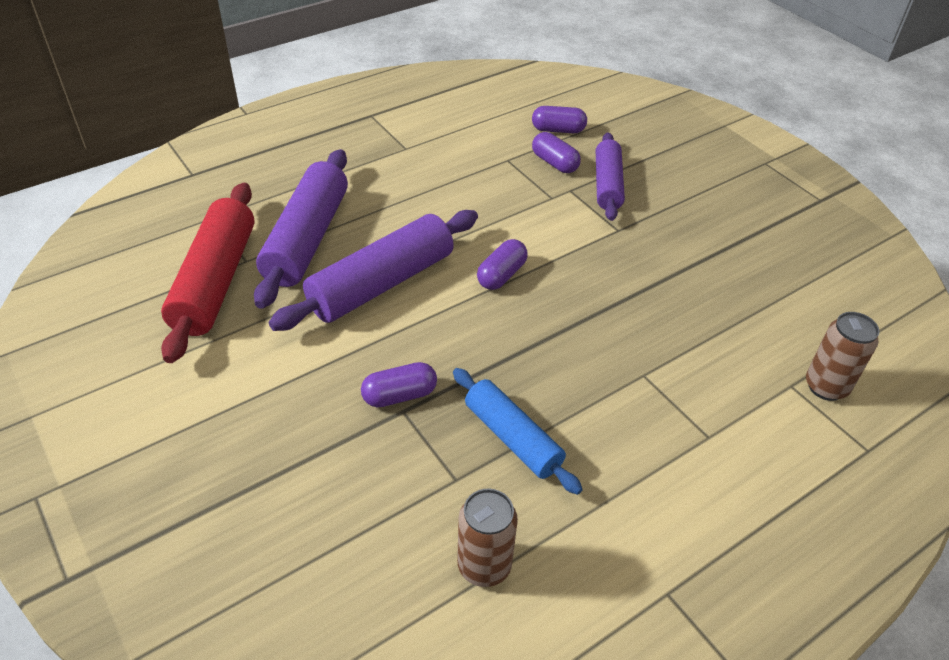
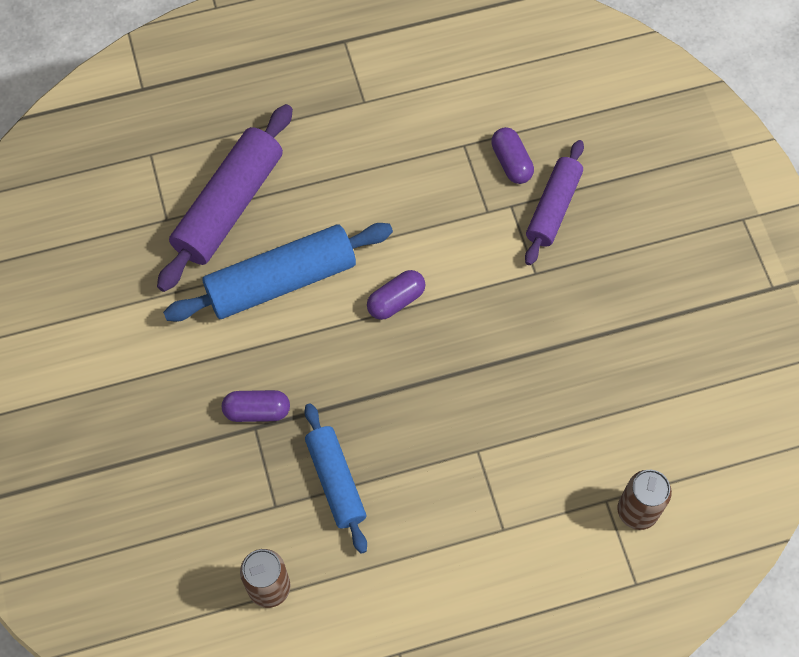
camera: 20 degrees right, 20 degrees up
(215, 281) = (134, 238): red rolling pin -> none
(381, 283) = (281, 281): purple rolling pin -> blue rolling pin
(558, 130) = (537, 112): purple capsule -> none

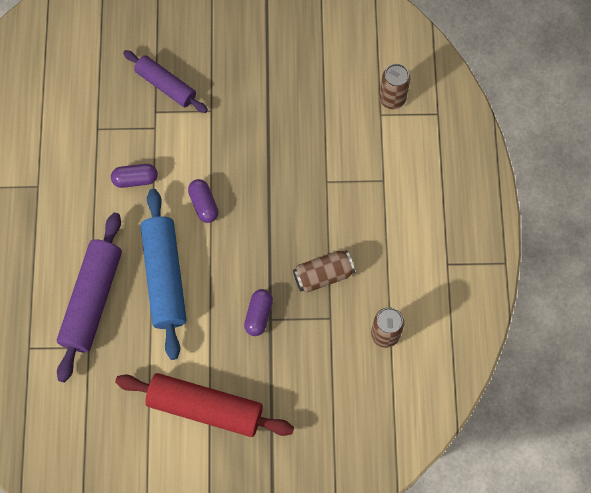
camera: 75 degrees left, 5 degrees up
(115, 378) = (205, 408): none -> red rolling pin
(229, 206) = (92, 300): purple rolling pin -> purple rolling pin turned 60 degrees clockwise
(335, 481) = (323, 275): blue rolling pin -> brown can
(511, 162) = (122, 102): purple capsule -> purple capsule (135, 179)

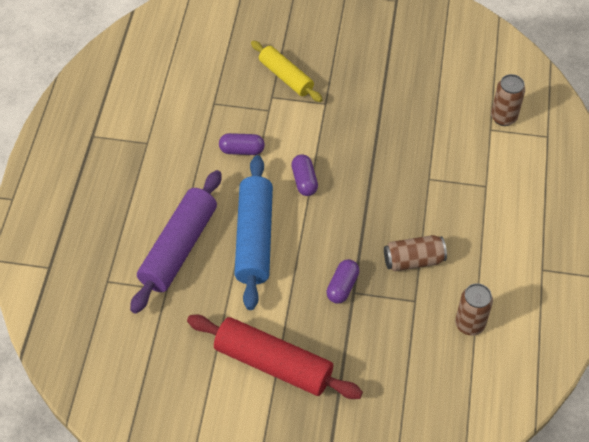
camera: 10 degrees right, 15 degrees down
(166, 85) = (286, 77): purple rolling pin -> yellow rolling pin

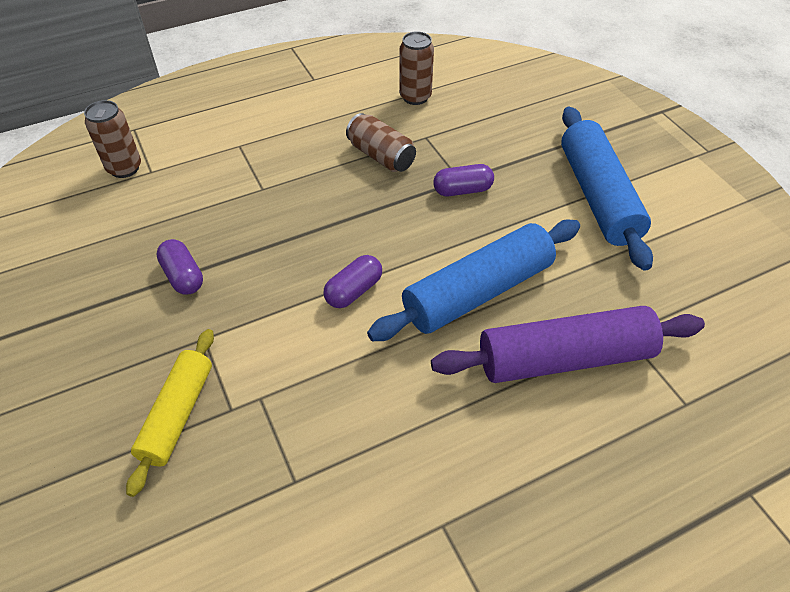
camera: 125 degrees left, 5 degrees down
(242, 150) = (357, 386): purple capsule -> purple capsule (183, 276)
(273, 364) = (598, 196): red rolling pin -> blue rolling pin

